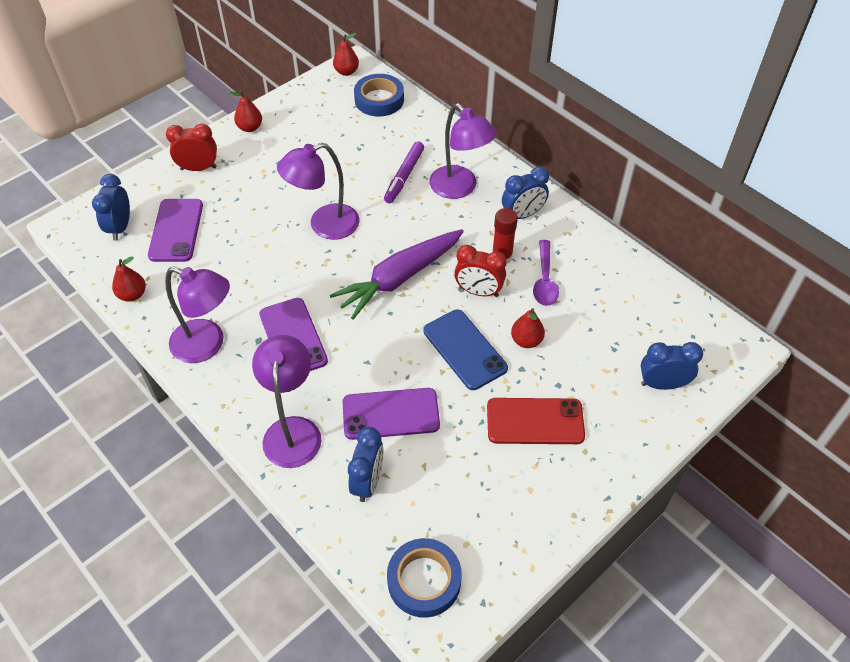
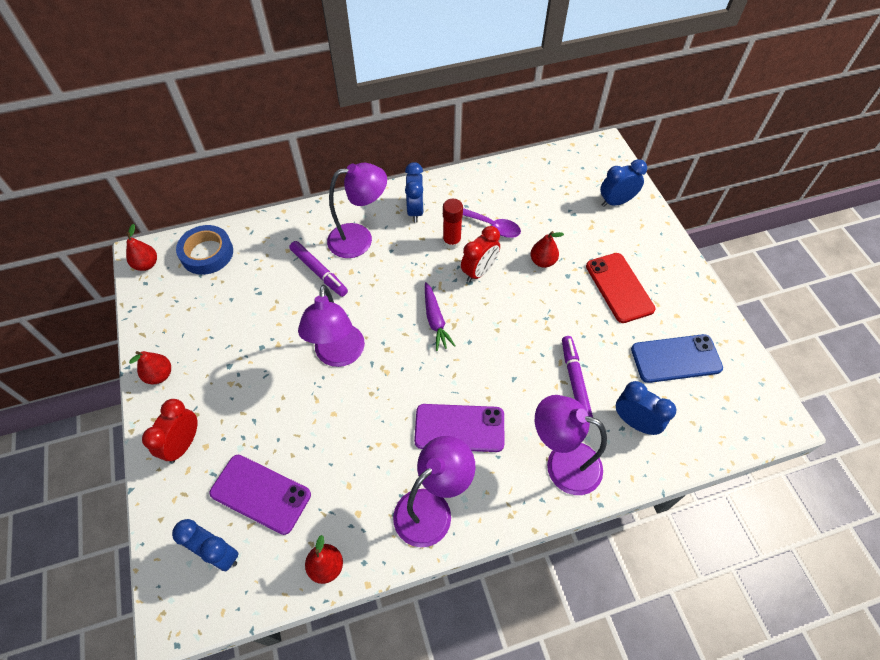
camera: 65 degrees left, 5 degrees up
(390, 414) = (575, 380): purple phone -> purple marker
(399, 278) = (435, 320): purple carrot -> purple carrot, size x0.55
(424, 580) = (735, 415): blue tape -> none
(464, 349) = (533, 304): blue phone -> blue phone (676, 358)
(535, 421) = (619, 287): red phone -> red phone turned 45 degrees counterclockwise
(662, 384) = (616, 202): blue clock -> blue clock turned 45 degrees clockwise

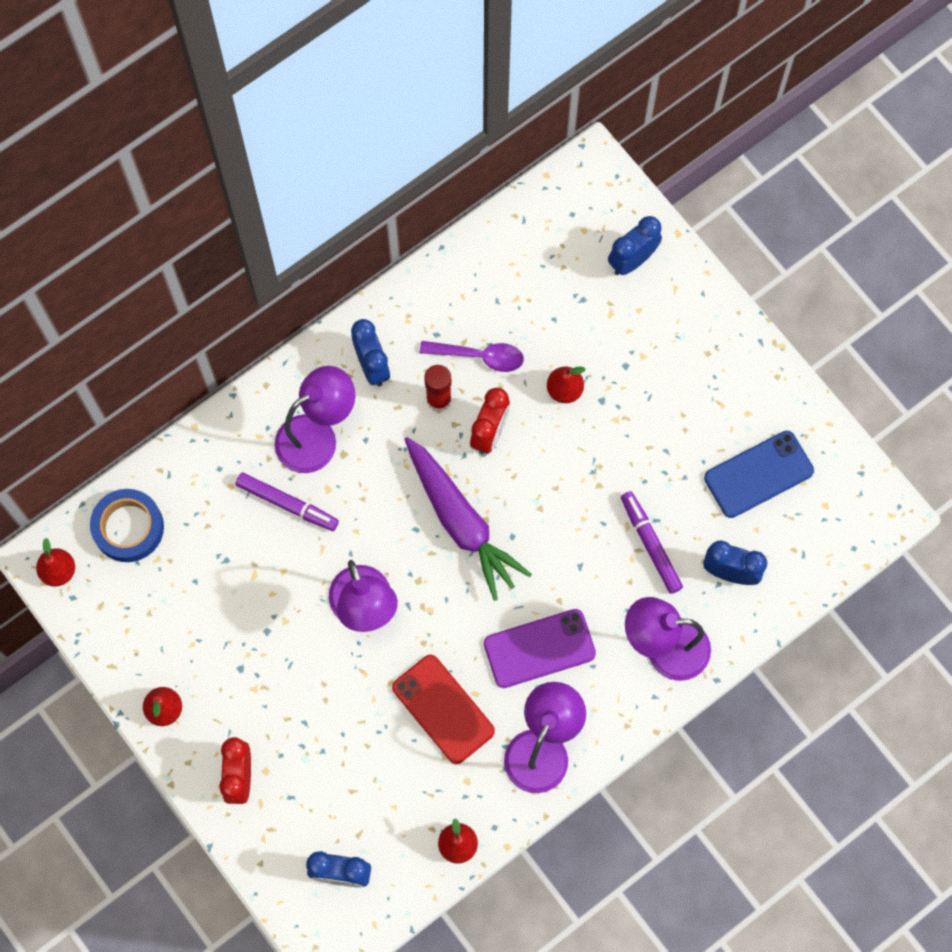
camera: 20 degrees left, 15 degrees up
(260, 494) = (354, 799): purple phone -> none
(435, 320) = (461, 522): purple carrot -> purple carrot, size x1.82
(619, 287) = (669, 397): red phone -> red phone (443, 709)

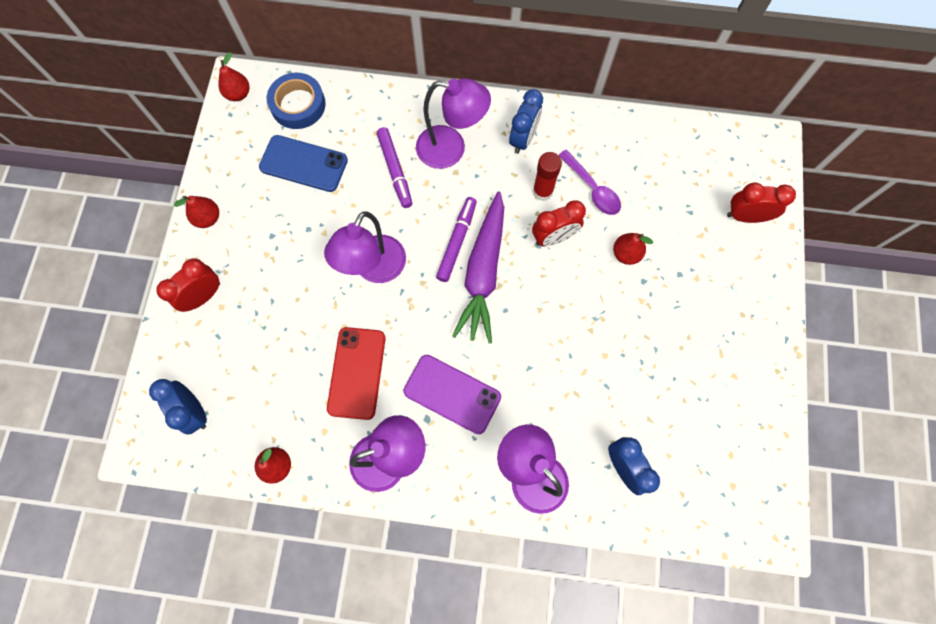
camera: 45 degrees right, 0 degrees up
(632, 260) = (745, 216): blue clock -> red clock
(650, 544) = (588, 397): purple marker -> purple marker (457, 241)
(758, 474) = (704, 421): blue phone -> blue phone (303, 164)

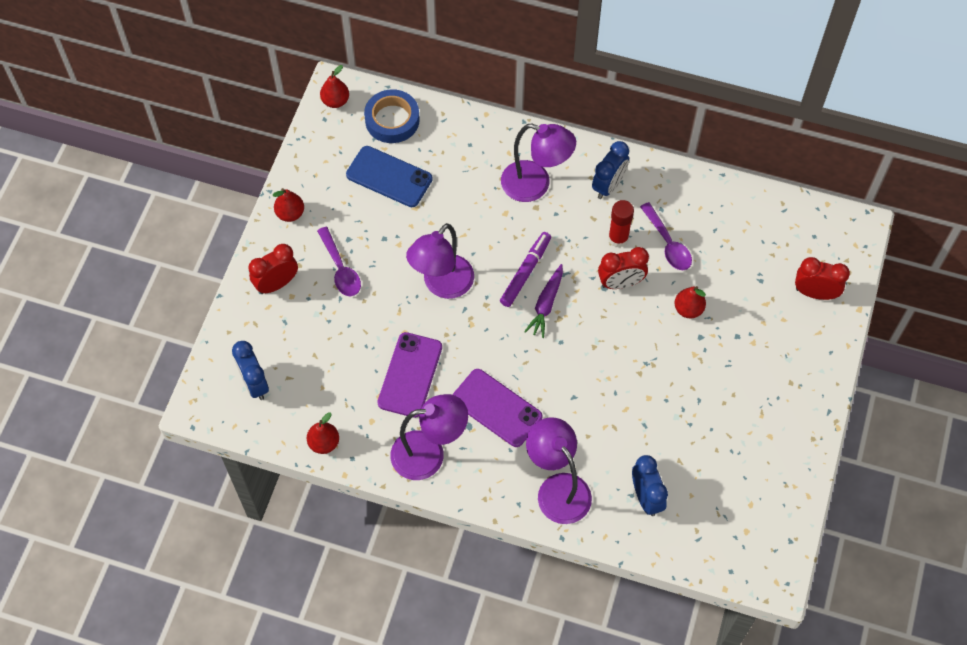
camera: 10 degrees right, 10 degrees down
(268, 269) = (340, 269): none -> purple spoon
(357, 373) = (410, 375): red phone -> purple phone
(395, 170) = (477, 197): purple marker -> none
(483, 272) = (546, 304): purple carrot -> purple carrot, size x0.55

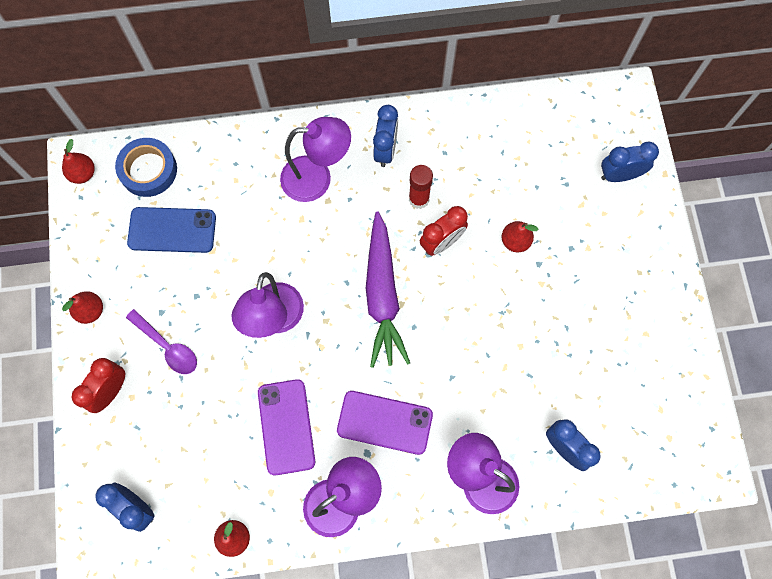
camera: 25 degrees left, 10 degrees up
(525, 272) = (348, 271): purple marker -> none
(546, 304) = (382, 295): purple carrot -> purple carrot, size x1.82
(668, 243) = (466, 184): purple spoon -> none
(815, 293) = (619, 175): red clock -> blue clock

